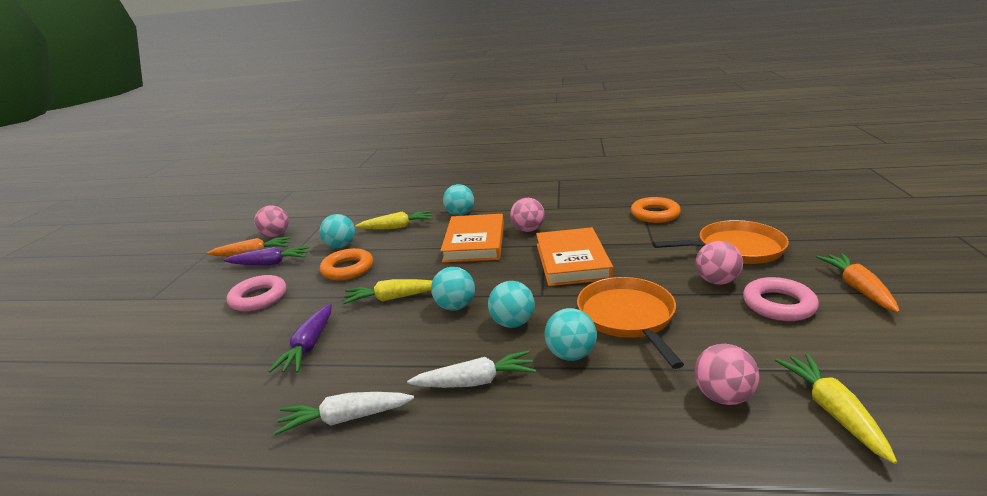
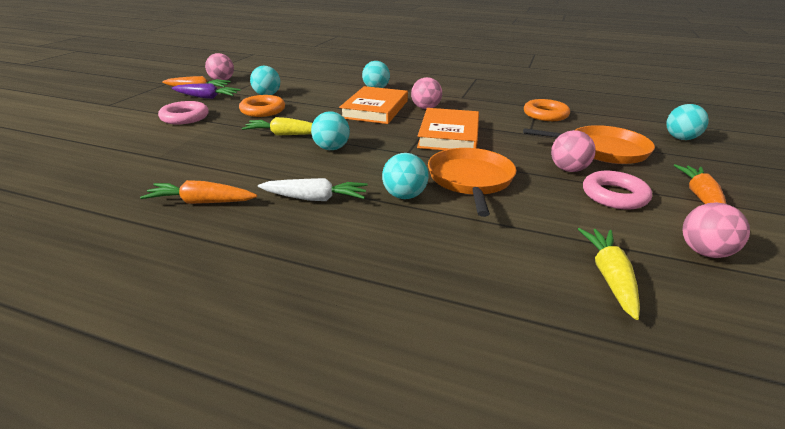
camera: 10 degrees right, 5 degrees up
(309, 346) = (203, 153): purple carrot -> none
(345, 418) = (201, 202): white carrot -> orange carrot
(397, 227) = (319, 90): yellow carrot -> none
(512, 323) = (370, 167): turquoise ball -> turquoise ball (681, 138)
(722, 396) = (516, 248): pink ball -> pink ball (704, 252)

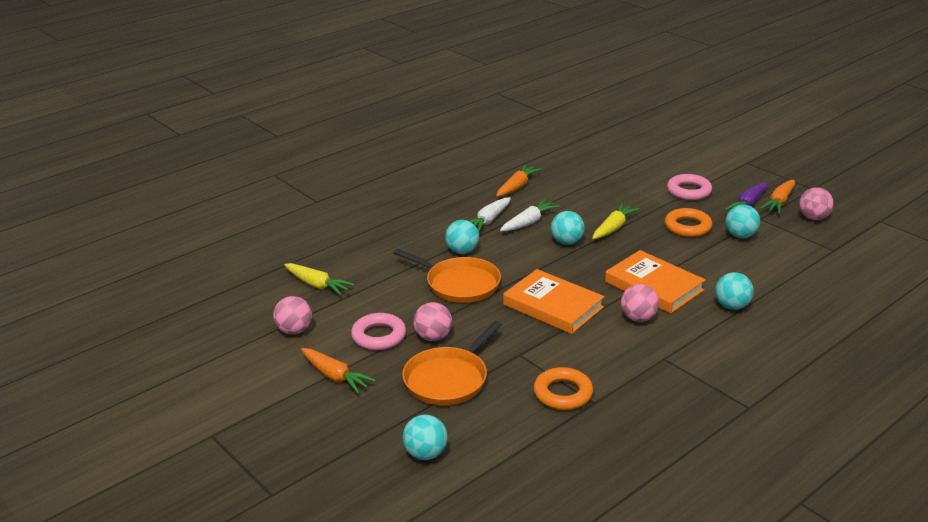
camera: 120 degrees right, 0 degrees up
(302, 174) = (529, 222): none -> white carrot

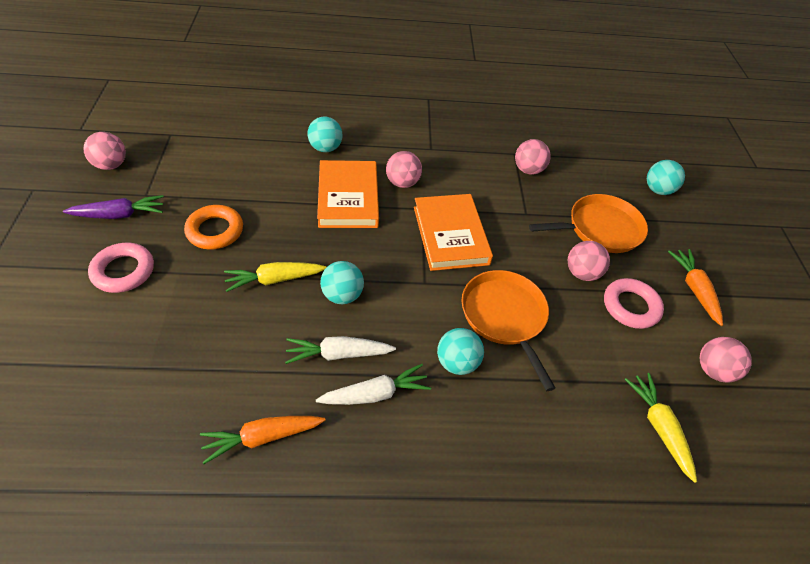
camera: 145 degrees left, 20 degrees up
(563, 393) = (528, 170): orange ring -> pink ball
(740, 235) = (197, 191): turquoise ball -> none
(779, 202) = (93, 197): orange carrot -> none

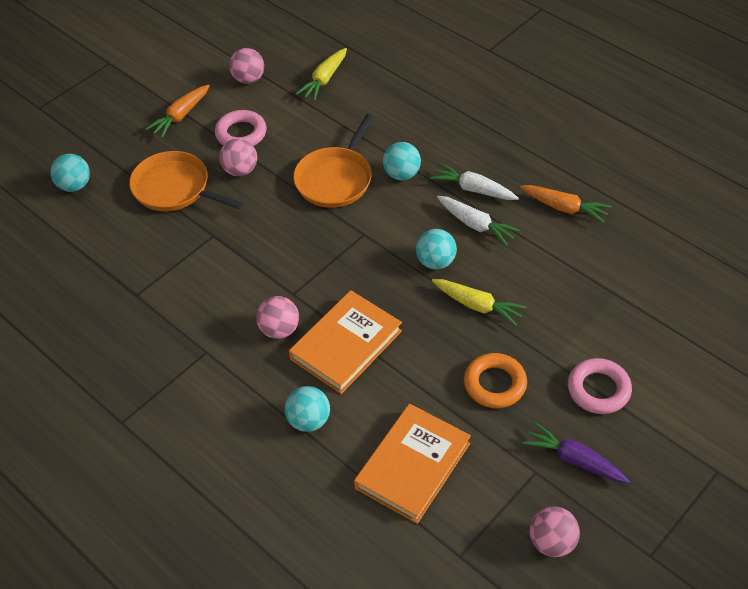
camera: 130 degrees left, 0 degrees up
(450, 235) = (299, 256): orange book -> orange book (413, 466)
(528, 170) = (150, 271): pink ball -> none

